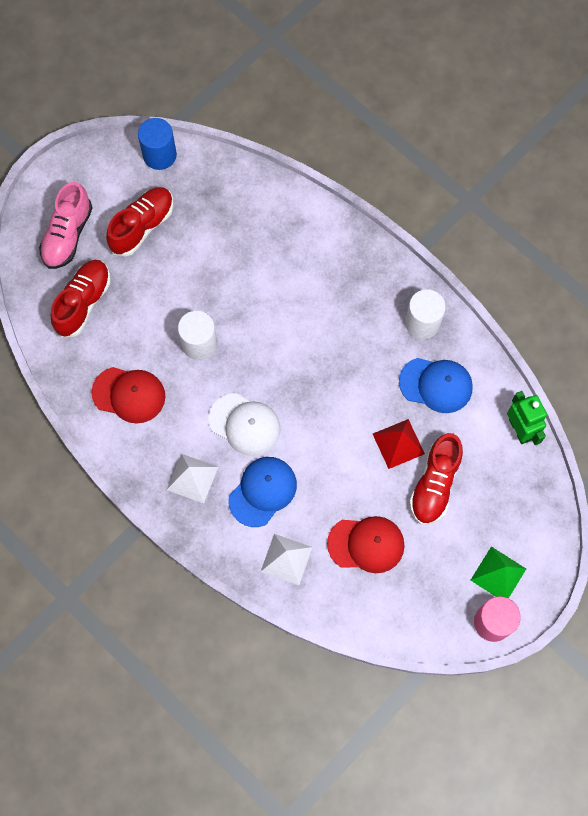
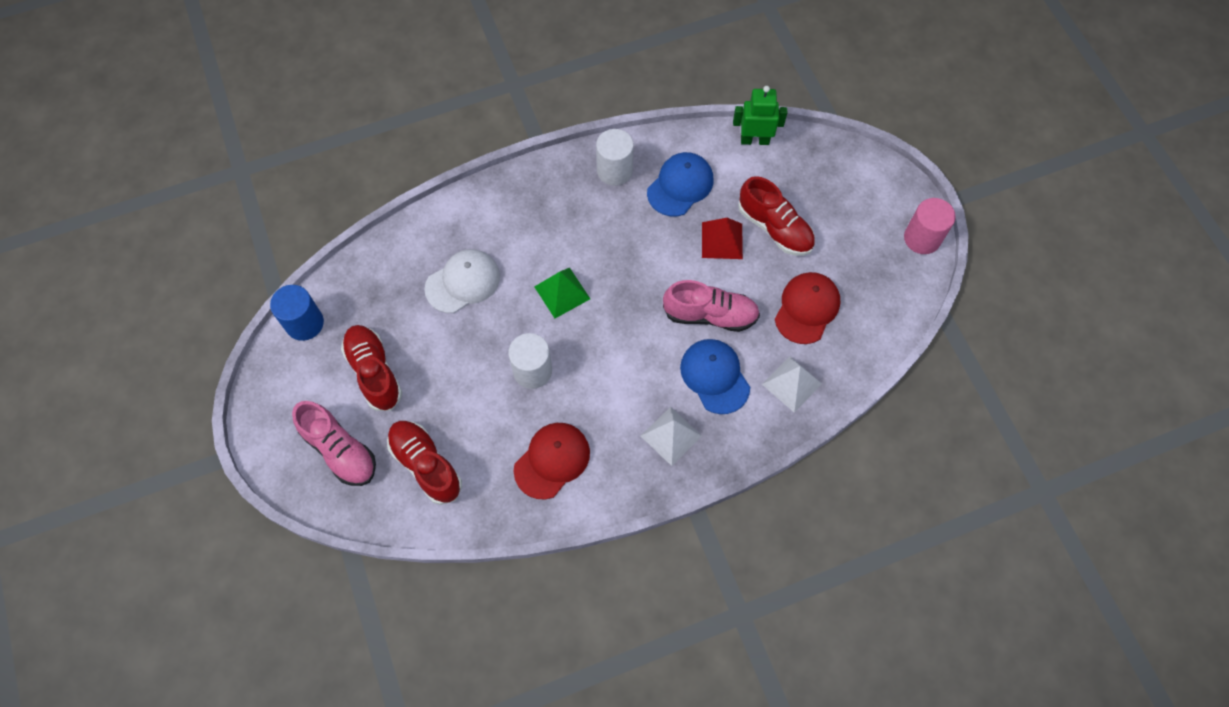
camera: 65 degrees left, 5 degrees down
(244, 424) = (638, 364): white cap -> white cap (463, 282)
(319, 464) = (710, 315): none -> pink shoe
(498, 574) = (880, 215): green pyramid -> green pyramid (562, 292)

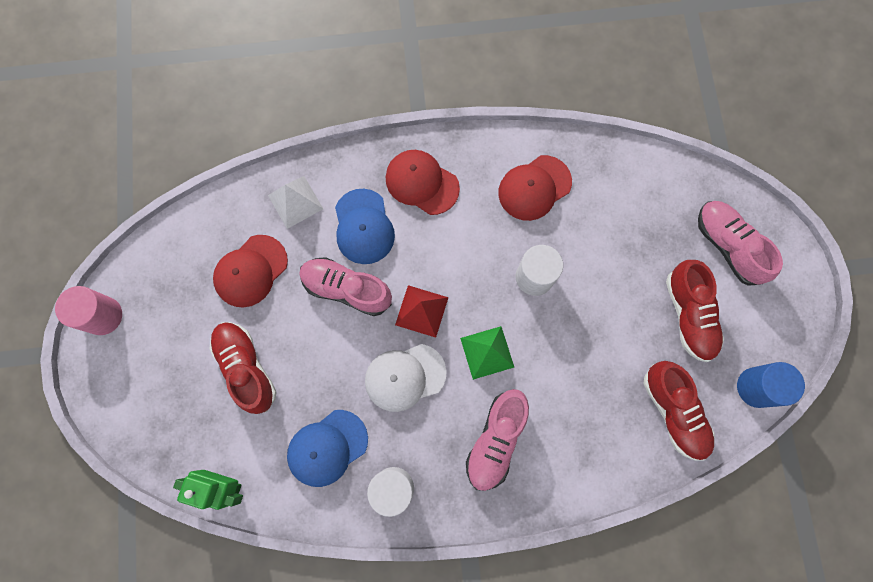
camera: 165 degrees left, 10 degrees up
(426, 465) = (649, 212): red shoe -> red shoe (674, 412)
(463, 282) = (586, 391): white cap -> white cap (405, 377)
(536, 225) = (495, 440): none -> pink shoe
(671, 436) = (422, 183): white pyramid -> red cap
(722, 240) = (306, 368): red pyramid -> red pyramid (421, 311)

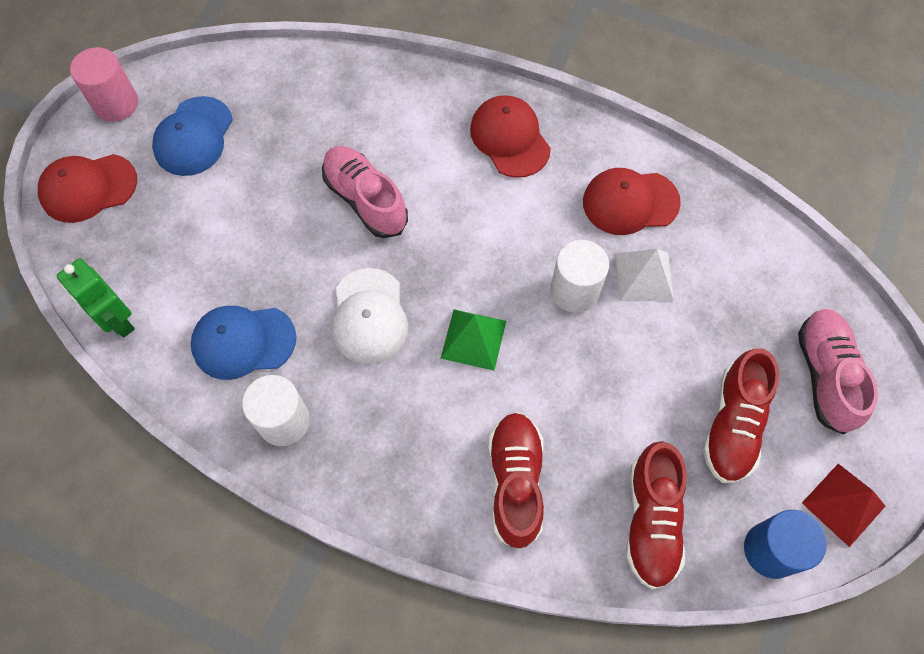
camera: 30 degrees right, 10 degrees down
(246, 368) = (216, 221): red shoe -> red shoe (515, 482)
(251, 271) = (282, 134): red cap -> red cap (88, 188)
(295, 202) = (368, 93): white pyramid -> white pyramid (644, 276)
(363, 227) = (422, 150): blue cap -> blue cap (193, 136)
(405, 377) = (369, 316): white cap -> white cap turned 105 degrees counterclockwise
(421, 311) = (429, 261): red pyramid -> red pyramid (843, 504)
(495, 440) = (425, 435): pink shoe -> none

